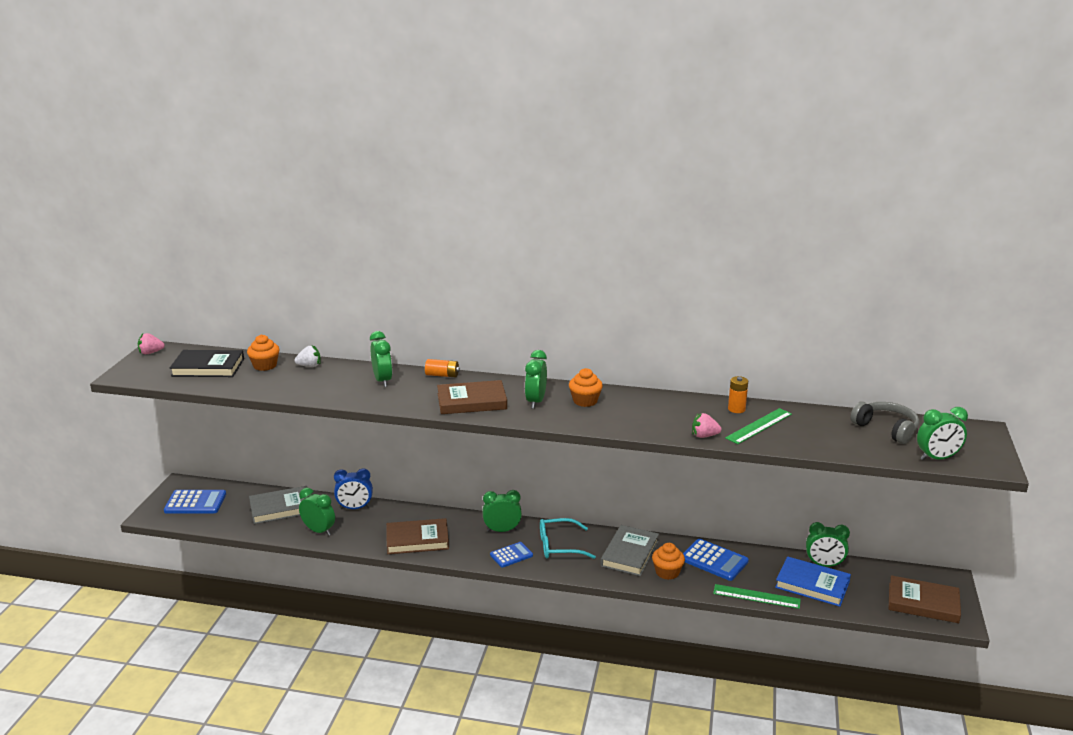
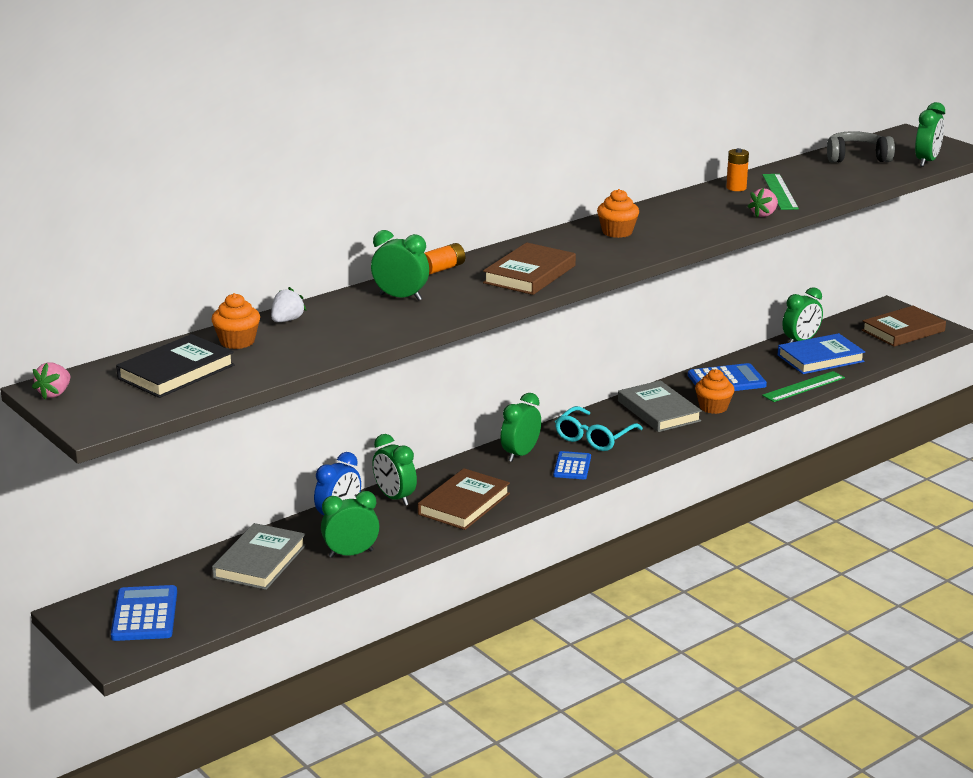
camera: 50 degrees left, 0 degrees up
(195, 503) = (144, 614): blue calculator -> blue calculator turned 45 degrees counterclockwise
(536, 401) = (581, 250): green clock -> green clock (395, 498)

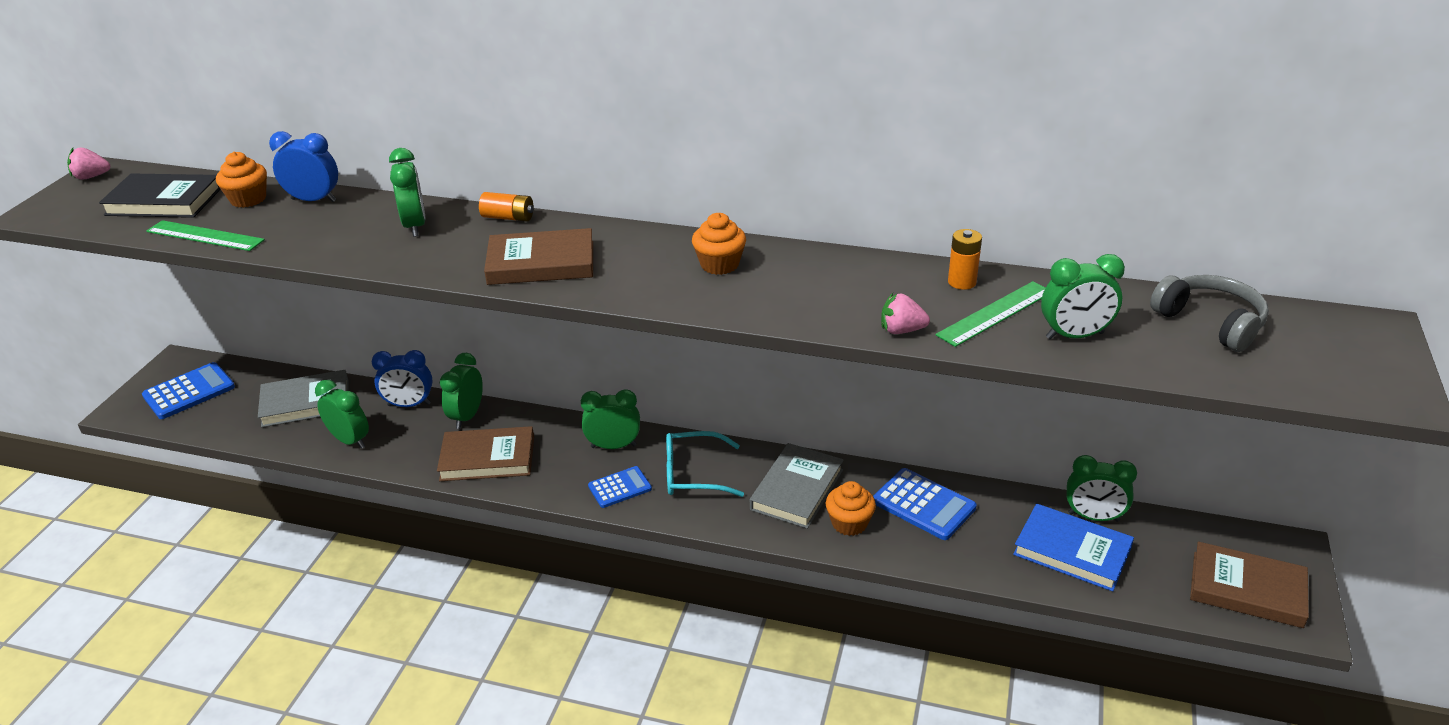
camera: 55 degrees right, 10 degrees up
(287, 320) = (314, 200): white strawberry -> blue clock
(803, 386) = (982, 569): green ruler -> green ruler (205, 236)
(926, 161) = (1296, 380): green clock -> green clock (1074, 336)

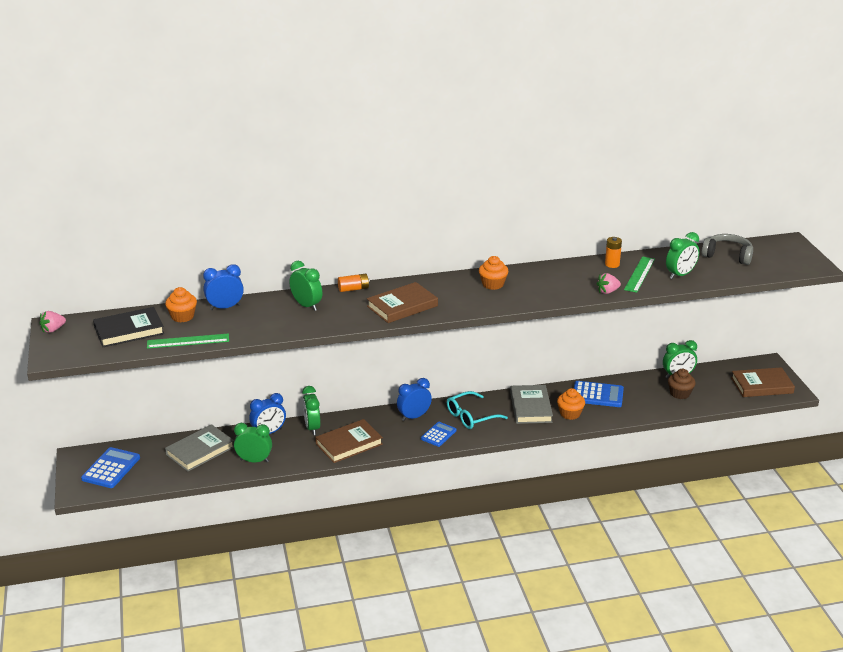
camera: 30 degrees left, 5 degrees down
(613, 446) = (414, 417): green clock -> blue clock
(1072, 551) = (680, 393): blue book -> brown cupcake

